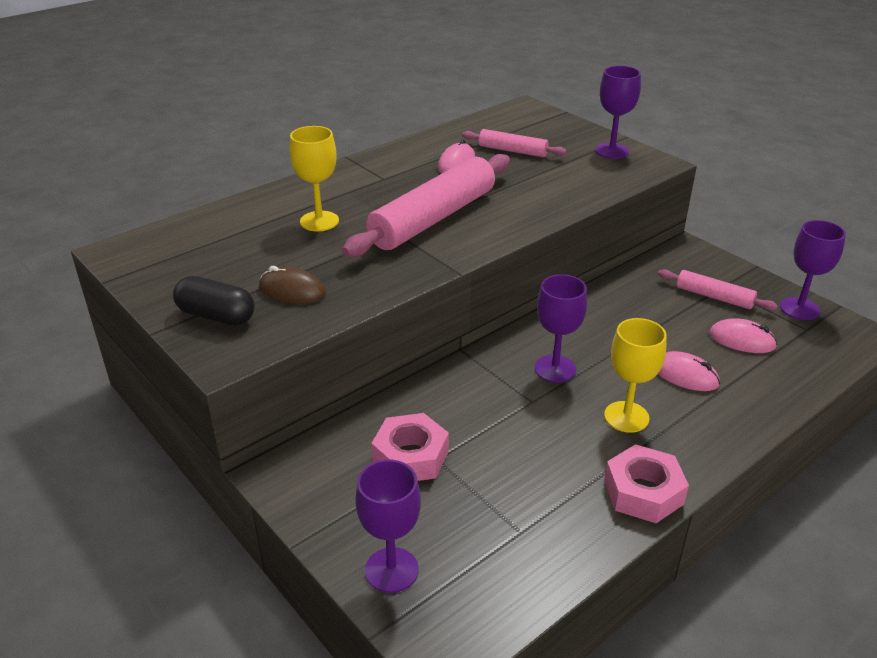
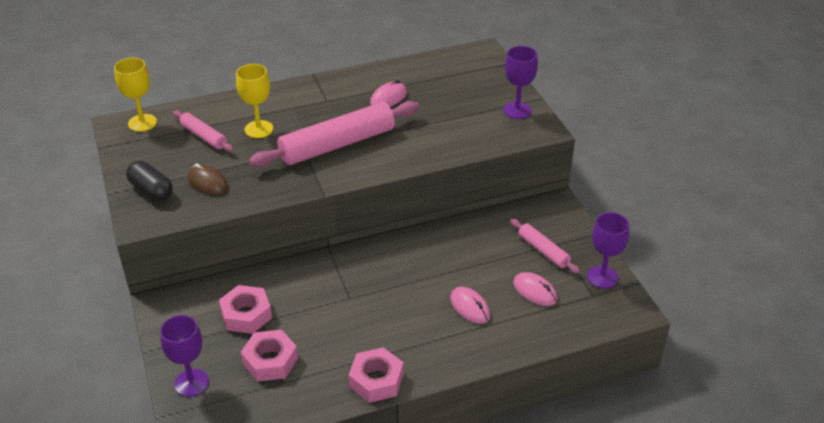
camera: 20 degrees right, 5 degrees up
(485, 507) = (270, 361): none -> pink nut
(512, 151) = (440, 94): pink rolling pin -> pink rolling pin (204, 136)
(555, 369) = (382, 278): purple goblet -> none
(626, 417) = (404, 326): yellow goblet -> yellow goblet (142, 123)

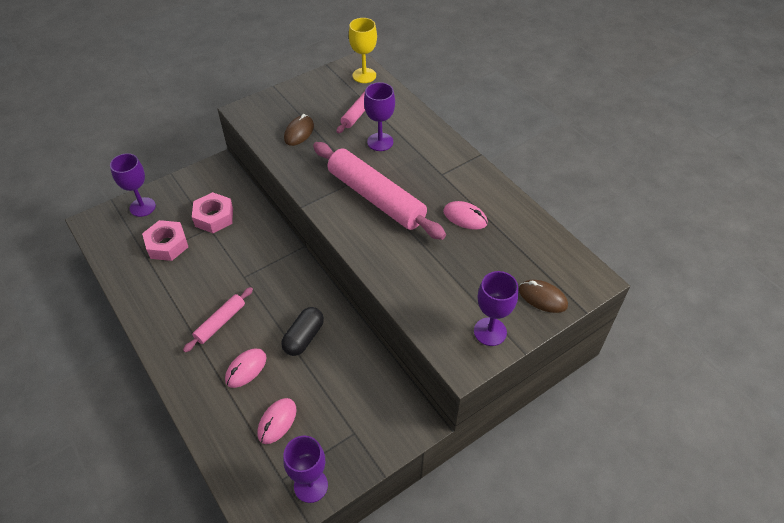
camera: 75 degrees right, 10 degrees up
(151, 190) = (281, 106): black capsule -> black capsule (304, 337)
(259, 129) = (380, 142): yellow goblet -> purple goblet
(376, 380) = (151, 317): pink nut -> none
(492, 78) = (542, 298): none -> brown mouse
(543, 250) = (339, 420): pink rolling pin -> pink rolling pin (220, 322)

